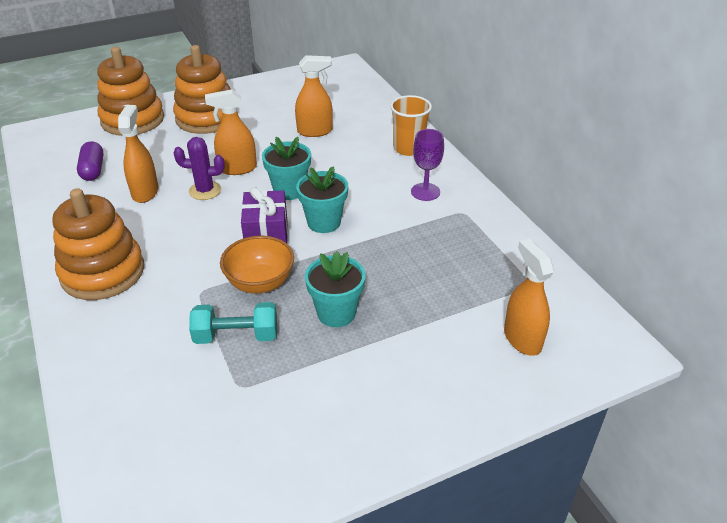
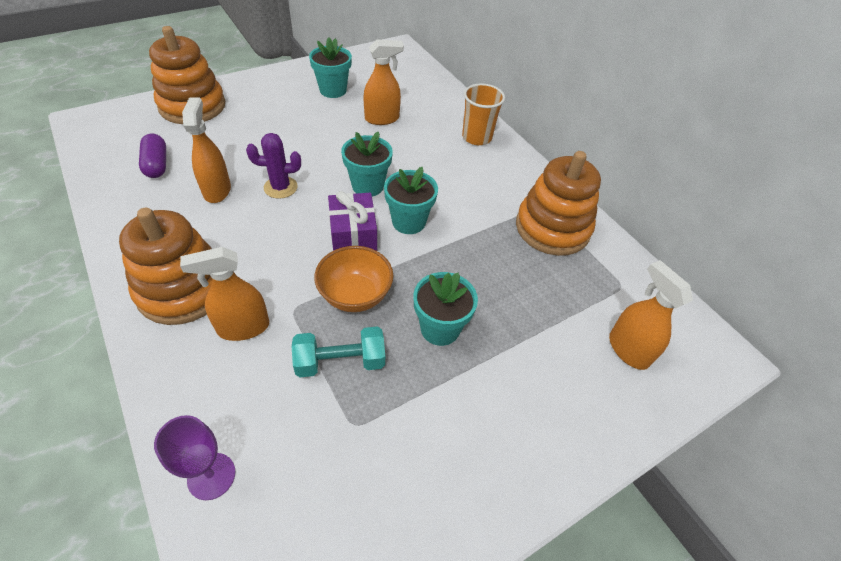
camera: 10 degrees left, 10 degrees up
(206, 118) = (270, 104): orange stacking toy -> orange stacking toy (552, 228)
(237, 168) = (310, 161): orange spray bottle -> orange spray bottle (243, 327)
(270, 106) = (333, 90): none -> turquoise flower pot
(425, 192) = (502, 185): purple goblet -> purple goblet (211, 476)

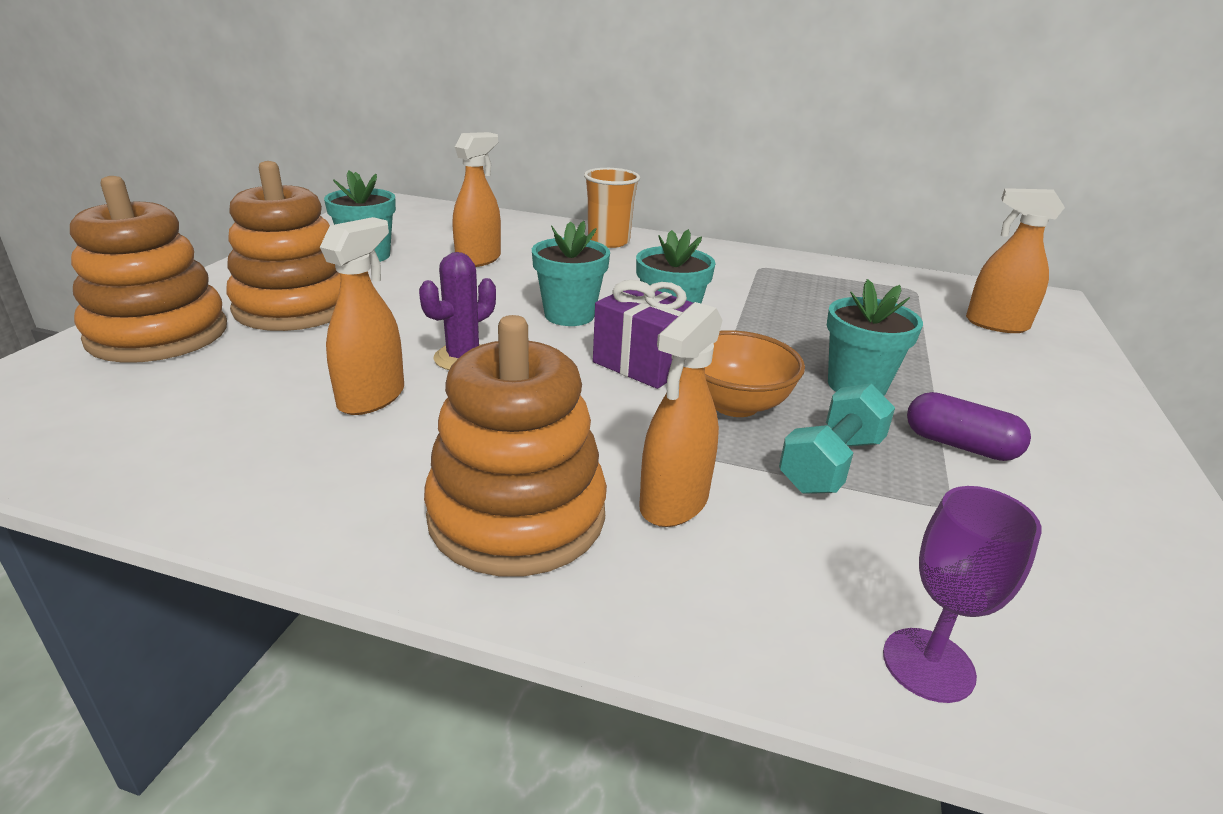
camera: 40 degrees left, 20 degrees down
(157, 164) = (208, 414): purple capsule -> purple capsule (959, 445)
(217, 190) = (372, 397): orange spray bottle -> orange spray bottle turned 75 degrees clockwise
(552, 228) = (796, 276): orange stacking toy -> orange stacking toy (295, 307)

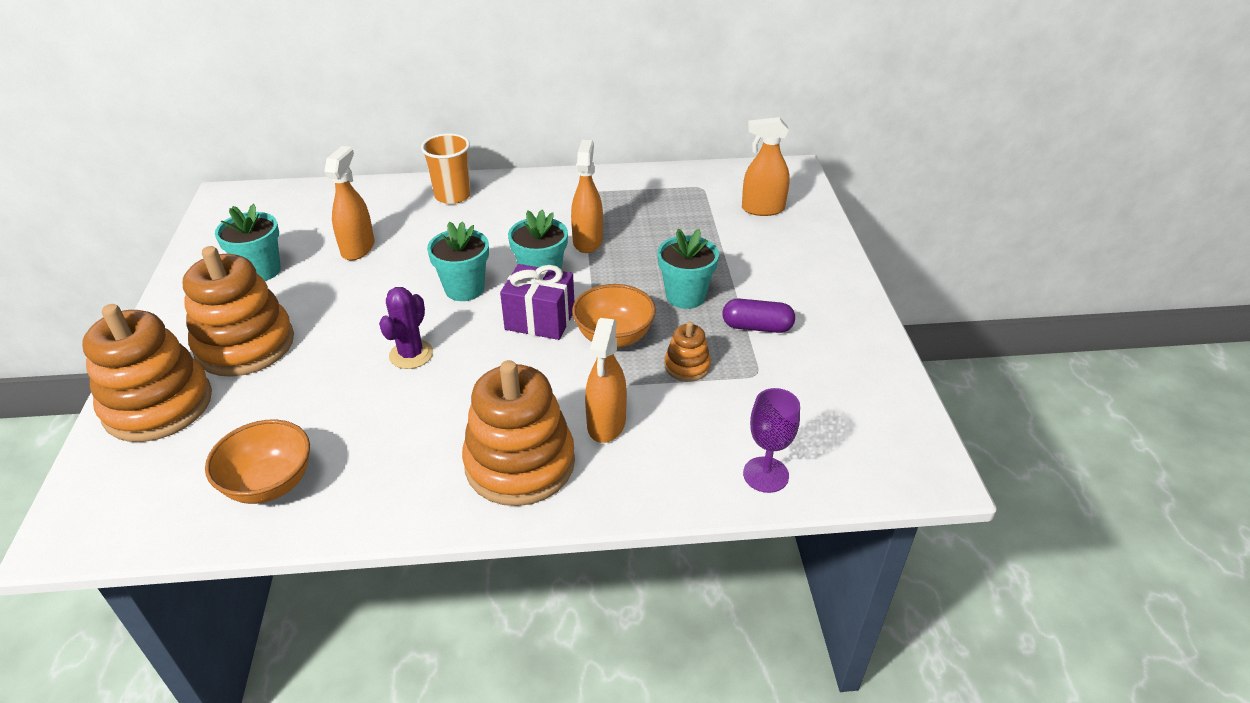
camera: 20 degrees left, 10 degrees up
(187, 441) = (270, 484): none -> orange bowl
(372, 397) = (370, 409): orange spray bottle -> orange spray bottle (587, 241)
(831, 464) = (687, 366): turquoise dumbbell -> orange stacking toy

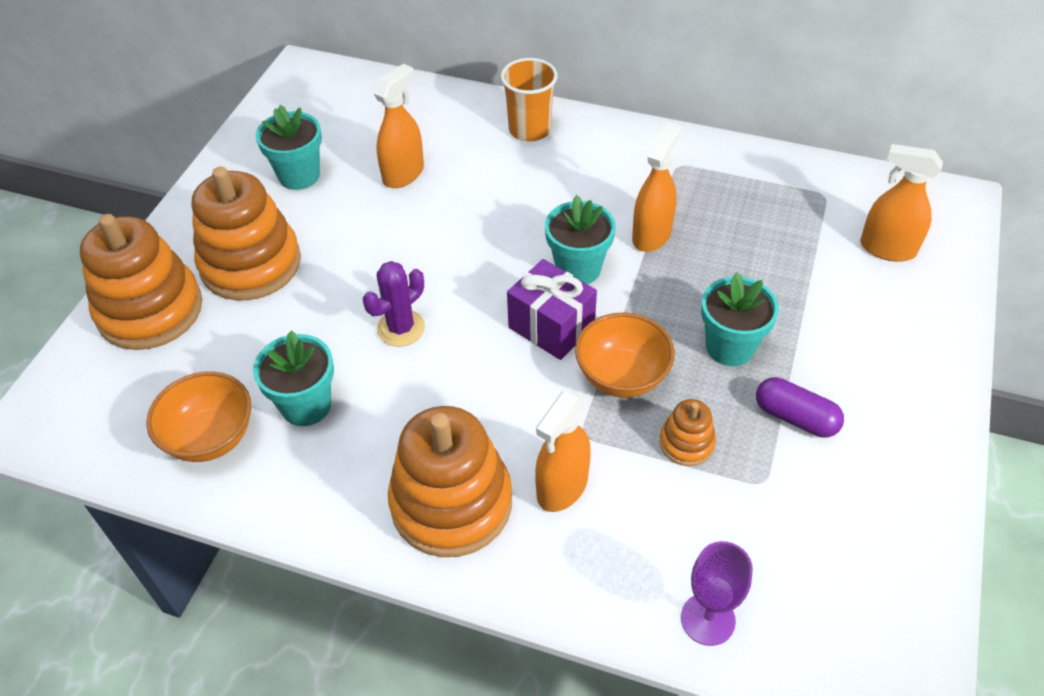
camera: 25 degrees right, 10 degrees up
(464, 289) = (489, 260): turquoise flower pot -> turquoise flower pot (306, 405)

